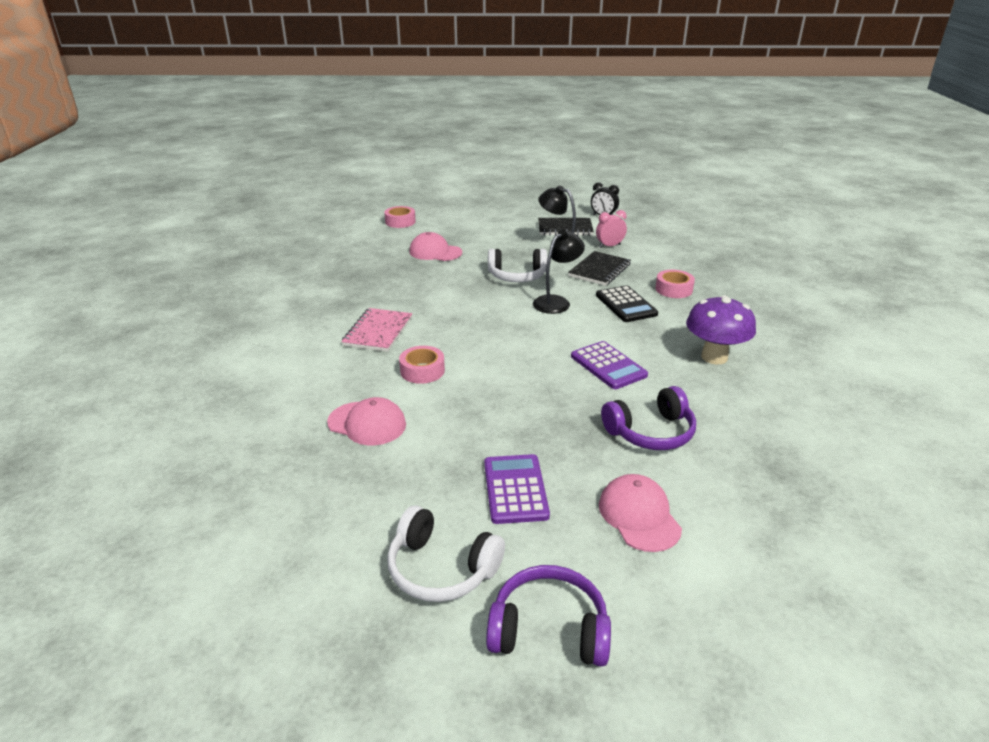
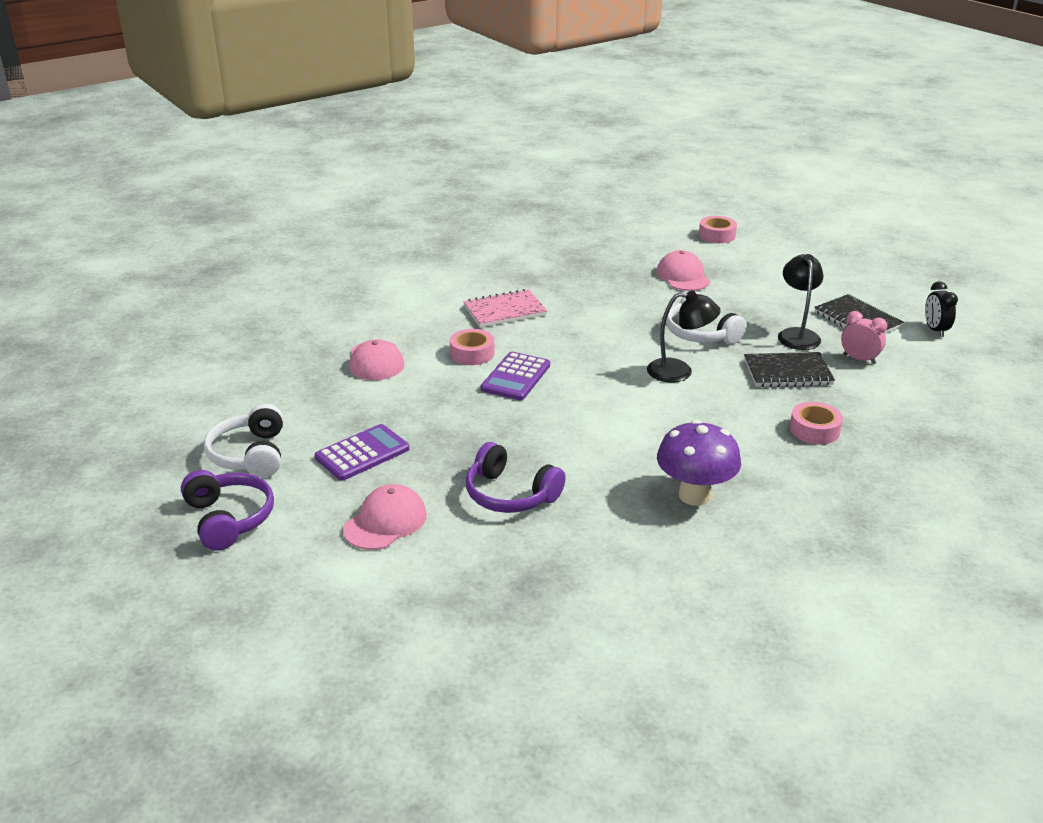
camera: 55 degrees right, 0 degrees up
(608, 366) = (595, 438): purple calculator -> purple calculator (516, 377)
(626, 305) = (732, 411): black calculator -> none

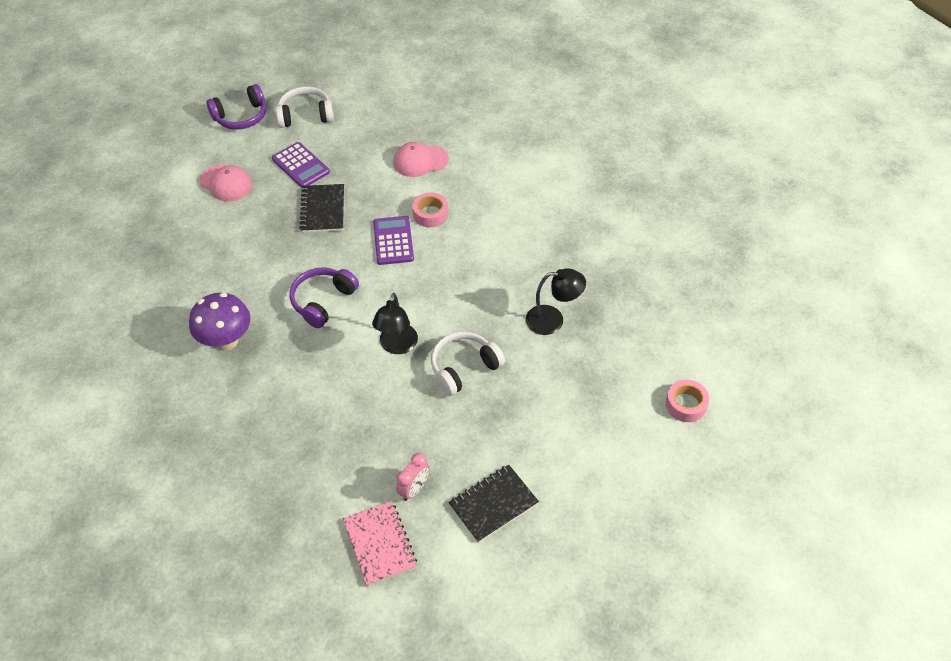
camera: 90 degrees right, 20 degrees up
(505, 311) = (502, 232): pink notebook -> pink notebook (380, 544)
(510, 494) = (244, 240): purple headphones -> purple headphones (323, 301)
(516, 377) = (393, 241): purple calculator -> purple calculator turned 60 degrees clockwise
(683, 276) = (580, 364): pink cap -> none
(787, 372) = (392, 426): black notebook -> black notebook (323, 210)
(797, 334) = (462, 445): black lamp -> black lamp (553, 320)
(814, 430) = (300, 430): pink tape -> none
(935, 330) = (472, 574): black clock -> none

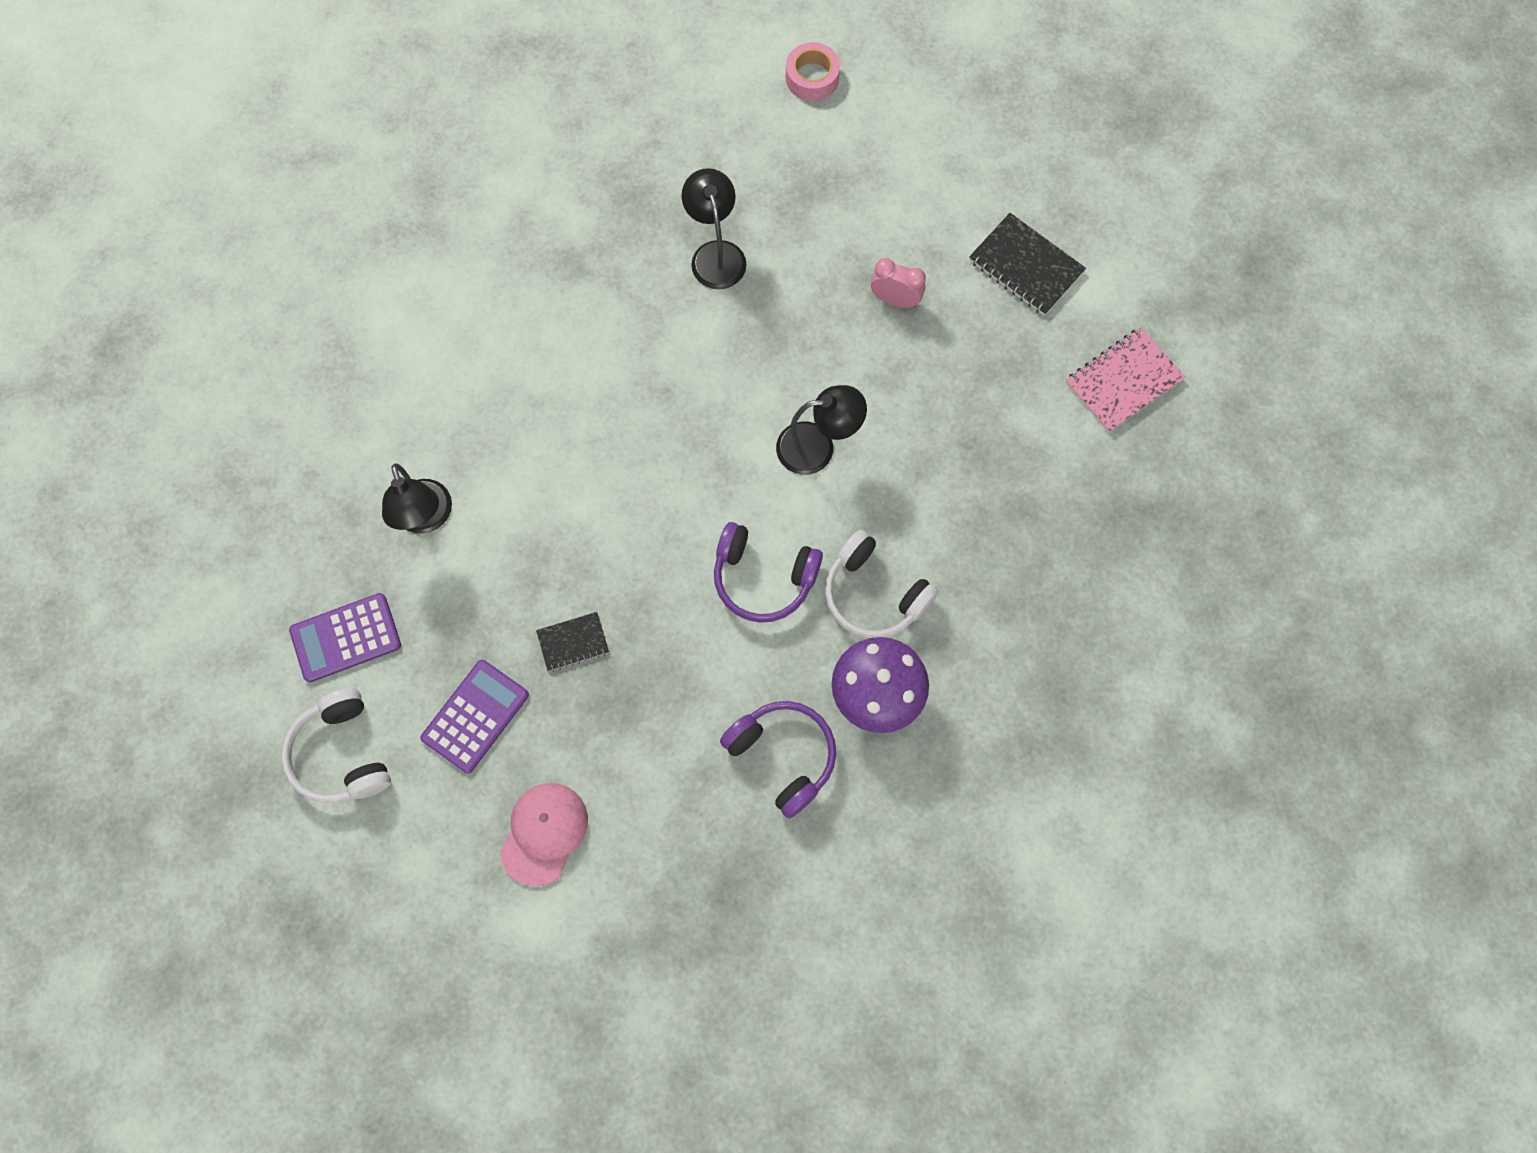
camera: 105 degrees left, 20 degrees up
(241, 116) = (365, 875): purple headphones -> purple headphones (783, 756)
(323, 210) = (573, 642): black notebook -> black notebook, size x0.61
(393, 241) = (616, 510): purple calculator -> purple calculator (346, 638)
(414, 489) = (1035, 363): pink clock -> pink clock (895, 300)
(420, 161) = (426, 518): pink cap -> black lamp
(430, 214) = (546, 470): pink tape -> none
(464, 368) = (830, 349): white headphones -> white headphones (874, 594)

